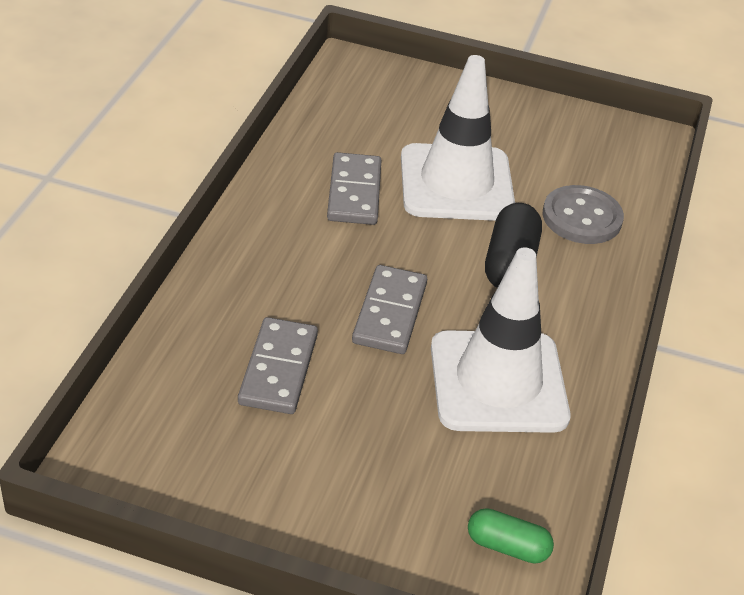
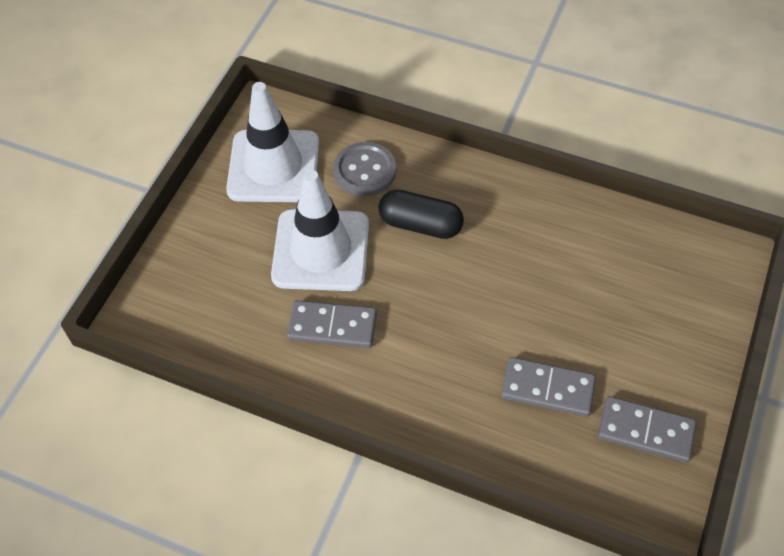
camera: 80 degrees left, 15 degrees up
(389, 313) = (480, 310): grey domino -> grey domino (645, 431)
(498, 382) = (547, 247): white traffic cone -> white traffic cone (273, 166)
(507, 546) = (691, 258): green capsule -> none

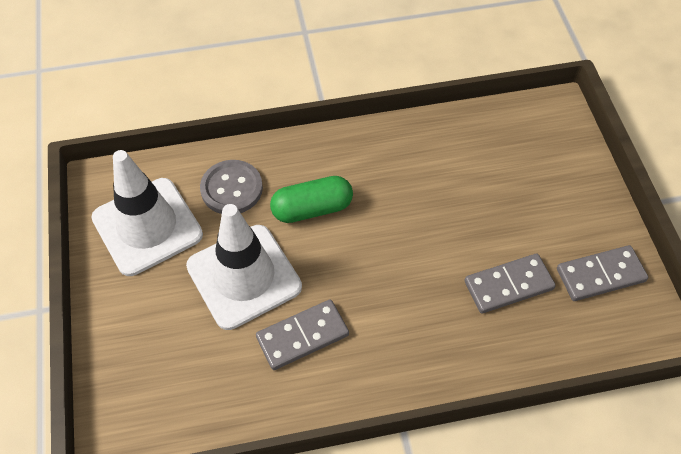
camera: 35 degrees left, 0 degrees up
(420, 224) = (312, 209): black capsule -> green capsule

